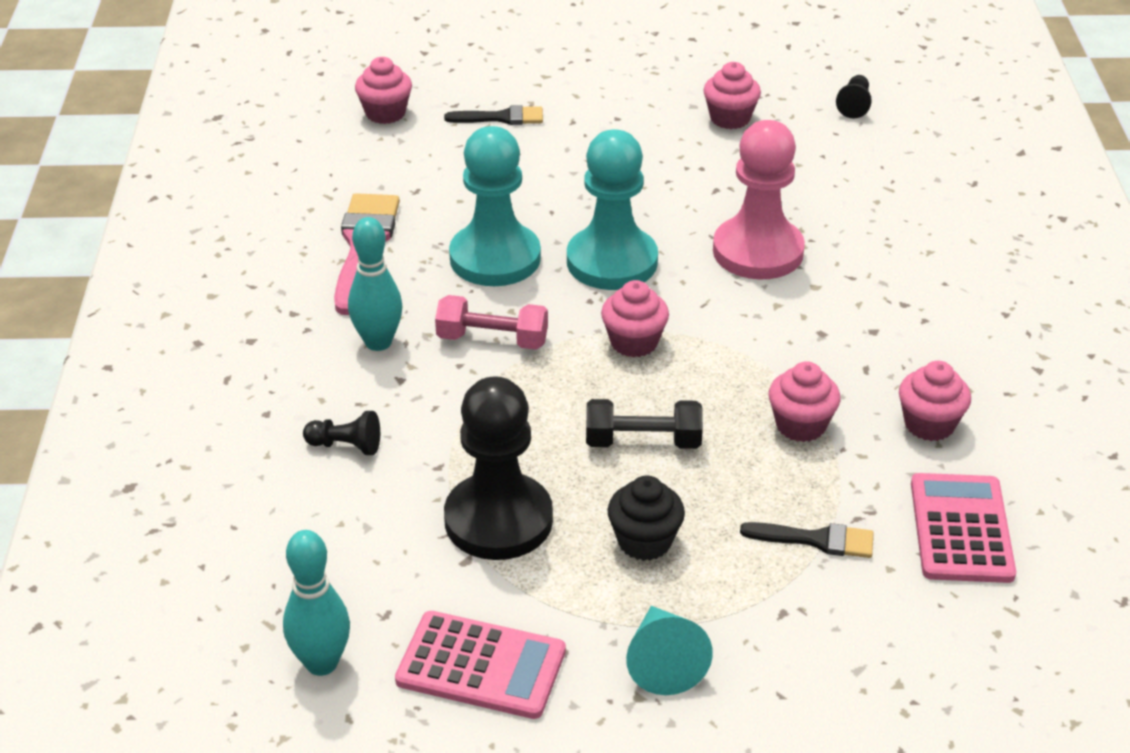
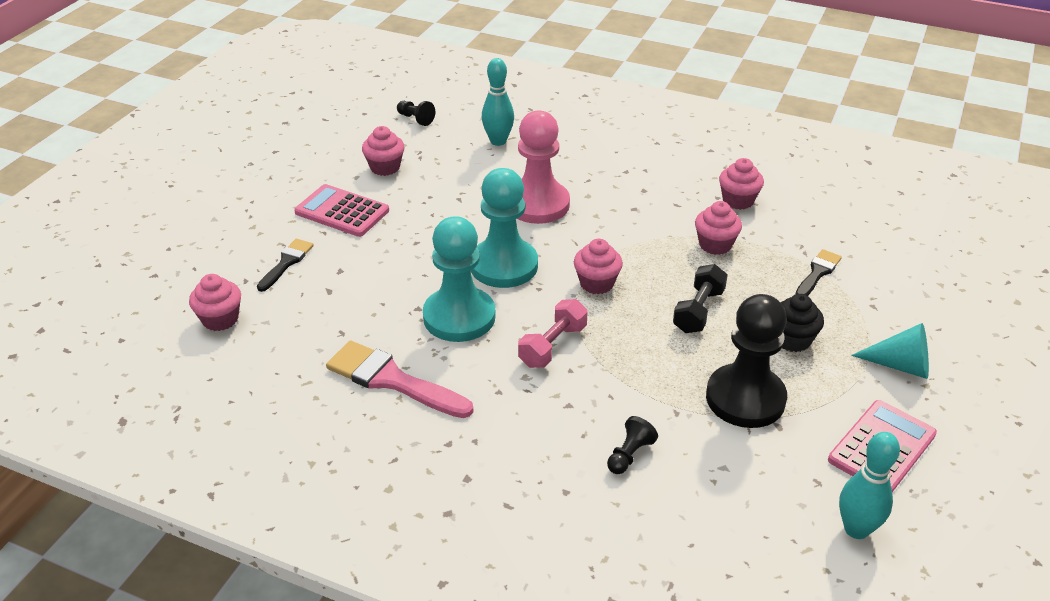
camera: 65 degrees left, 0 degrees up
(378, 342) = (518, 405): turquoise bowling pin -> turquoise bowling pin (498, 141)
(961, 529) = (828, 221): pink calculator -> pink calculator (342, 212)

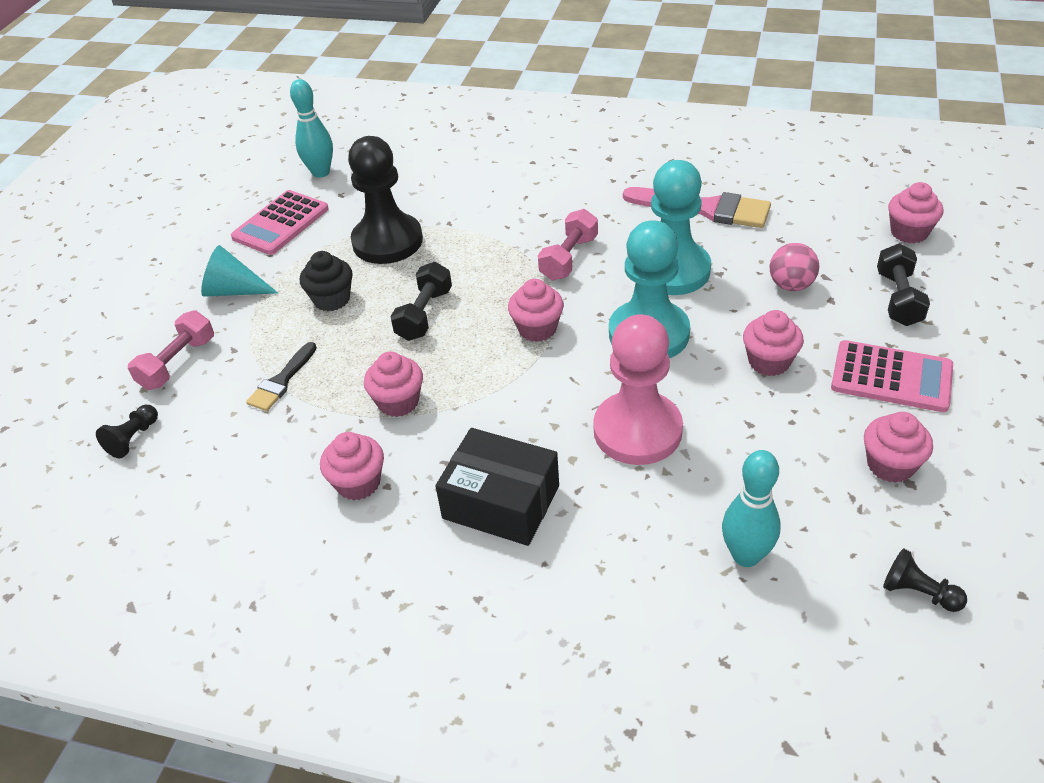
camera: 175 degrees right, 5 degrees up
(286, 263) = (898, 298): black brush -> black dumbbell
(363, 287) = (791, 285): none -> pink ball
(421, 233) = (769, 362): none -> pink cupcake
(629, 455) = (486, 189): black pawn -> black pawn (133, 438)
(639, 180) = (501, 502): none -> black box
(920, 301) = (178, 363): none -> pink dumbbell

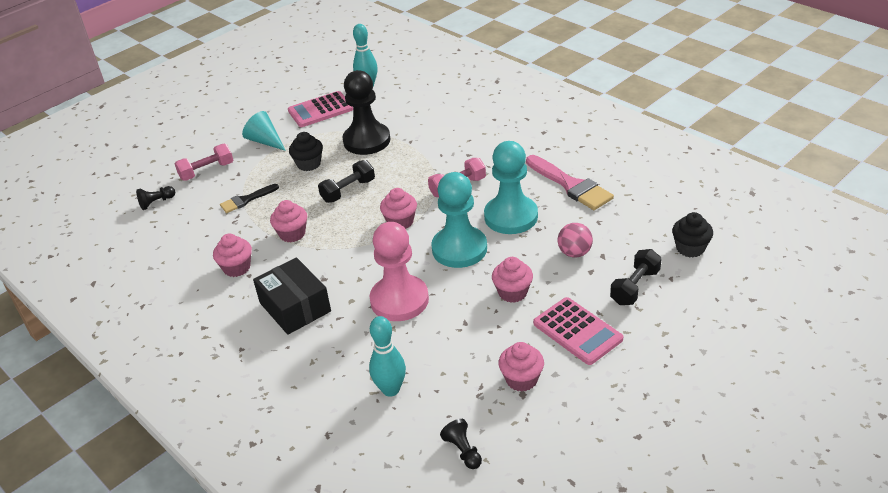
camera: 30 degrees right, 5 degrees down
(909, 232) = (690, 248): pink cupcake -> black cupcake

